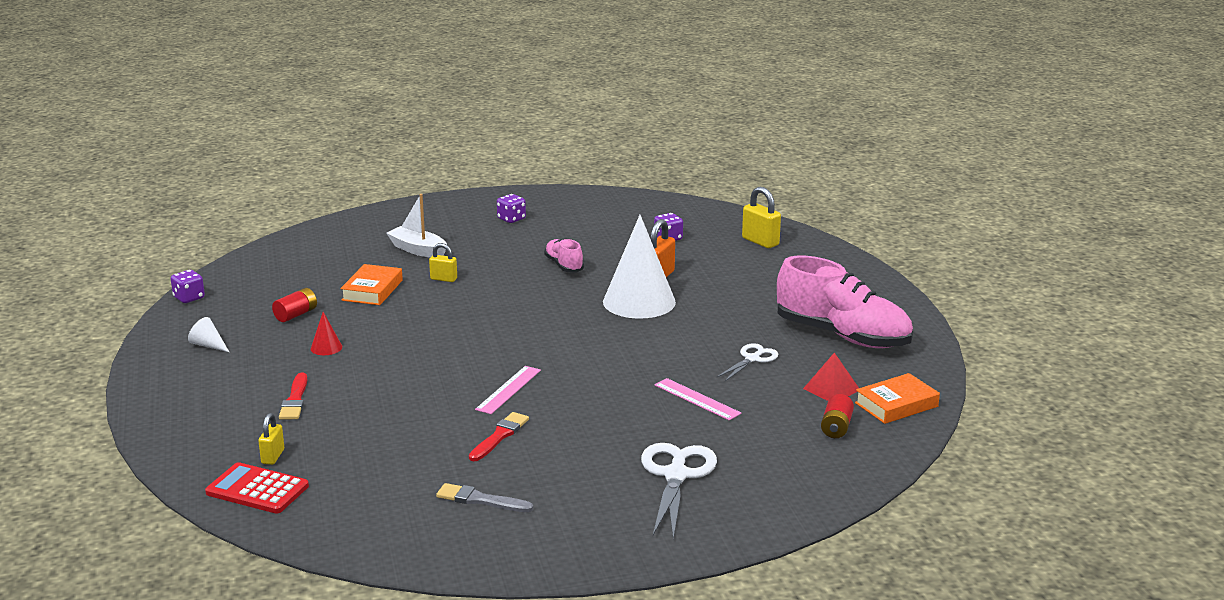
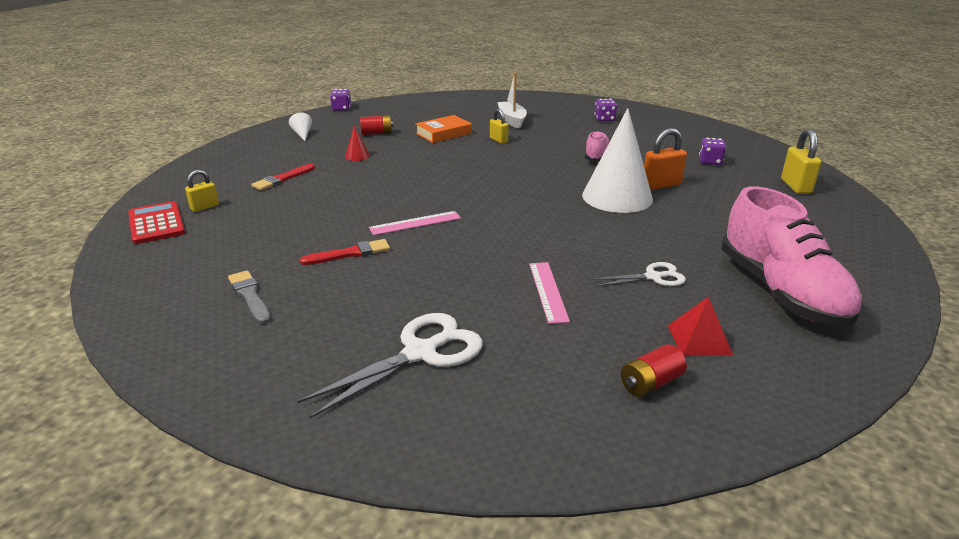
camera: 40 degrees right, 5 degrees up
(896, 405) = (758, 391): orange book -> none

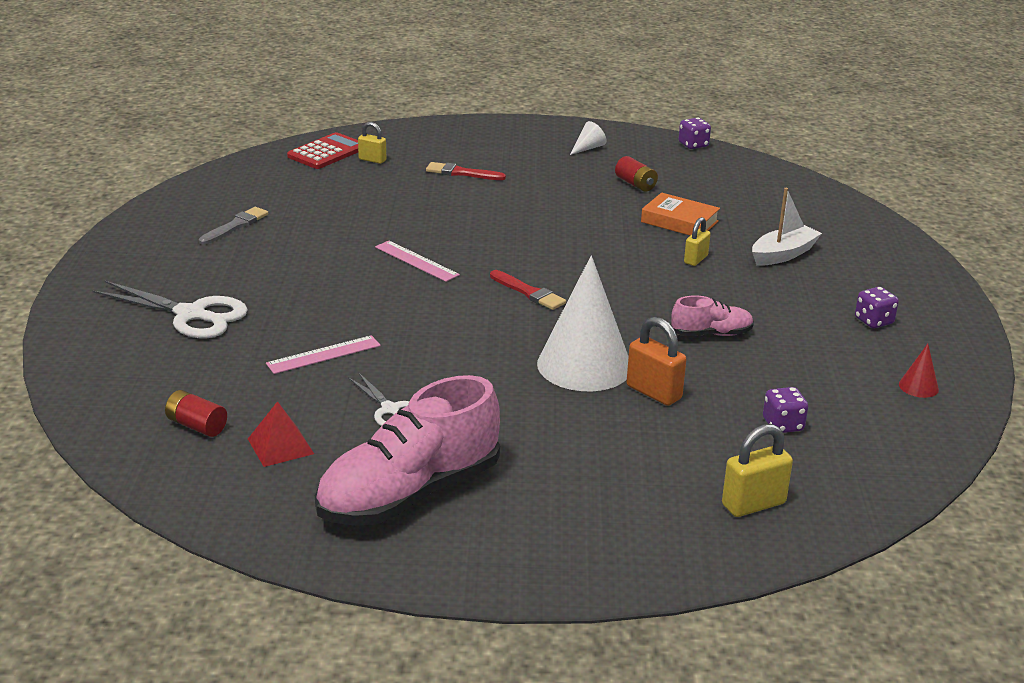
camera: 65 degrees right, 0 degrees up
(350, 253) = (332, 246): red brush -> red brush (528, 292)
(357, 156) = (556, 191): red cone -> red cone (918, 386)

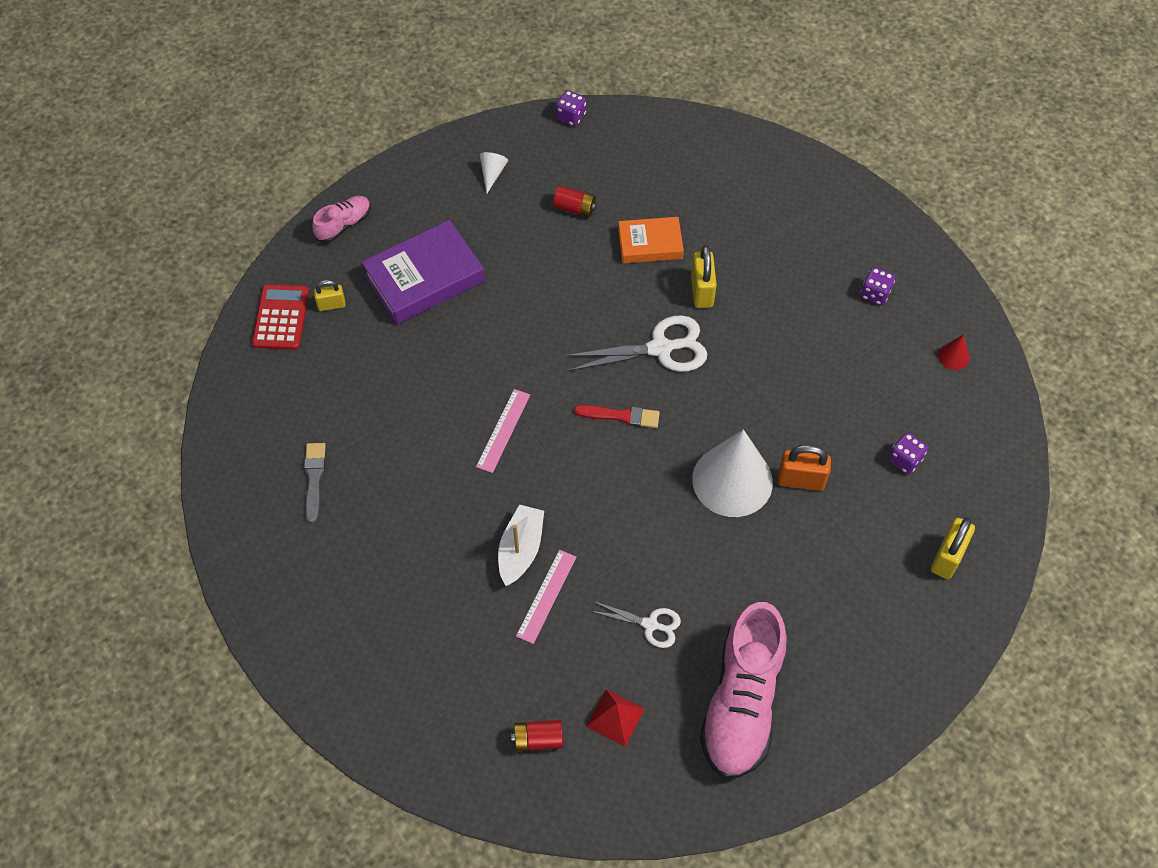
camera: 35 degrees left, 30 degrees up
(191, 315) = (401, 618): white scissors -> white scissors (660, 348)
(416, 261) = (503, 430): pink ruler -> pink ruler turned 75 degrees counterclockwise
(462, 173) = (424, 278): red brush -> purple book
(695, 259) = (702, 291): yellow padlock -> yellow padlock, size x1.57
(711, 334) = (784, 383): pink shoe -> pink shoe (344, 225)
(783, 254) = (756, 243): white boat -> white boat (520, 550)

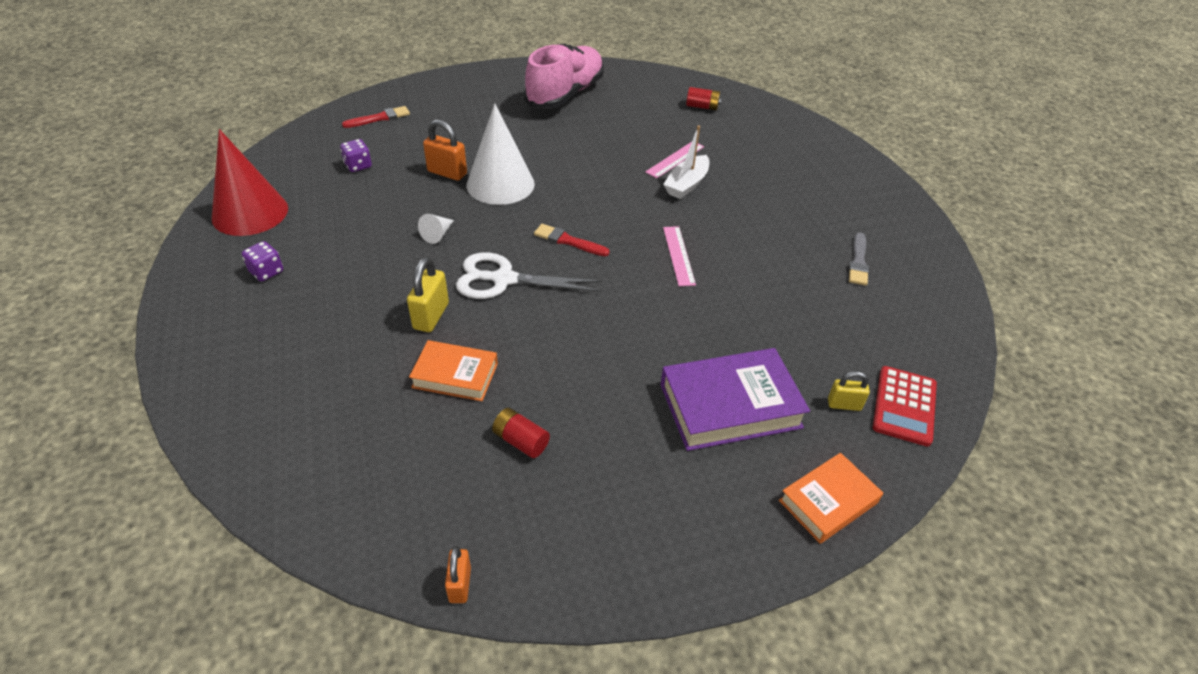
camera: 165 degrees left, 15 degrees down
(344, 225) = (828, 501): pink shoe -> orange book
(492, 173) = (610, 521): white cone -> white cone (438, 234)
(503, 430) = (678, 255): pink ruler -> pink ruler turned 45 degrees counterclockwise
(571, 117) = (460, 584): purple dice -> orange padlock
(615, 717) = (649, 104): red pyramid -> none
(650, 624) = (606, 133): white scissors -> none
(947, 557) = (379, 118): yellow padlock -> red brush
(953, 356) = (250, 213): red cone -> red cone, size x2.46

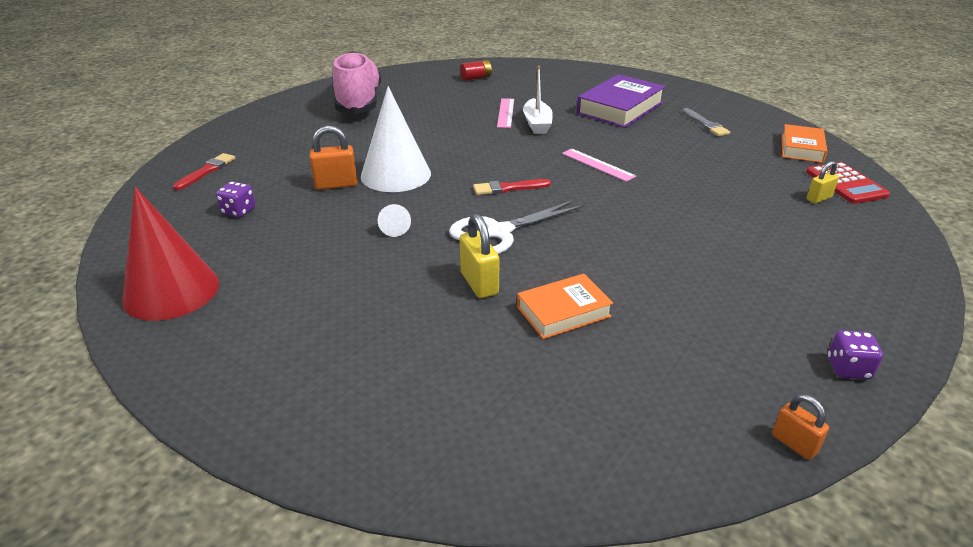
camera: 35 degrees left, 10 degrees down
(266, 272) = (266, 327): purple dice -> purple dice (848, 368)
(521, 441) = (679, 325): red battery -> none
(730, 406) = (765, 231): purple book -> purple book (620, 108)
(828, 501) = (894, 251): orange book -> orange book (801, 148)

